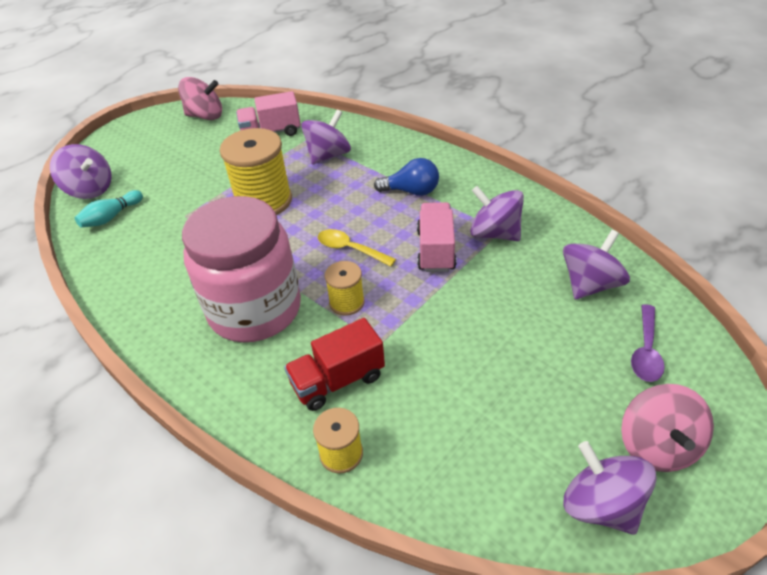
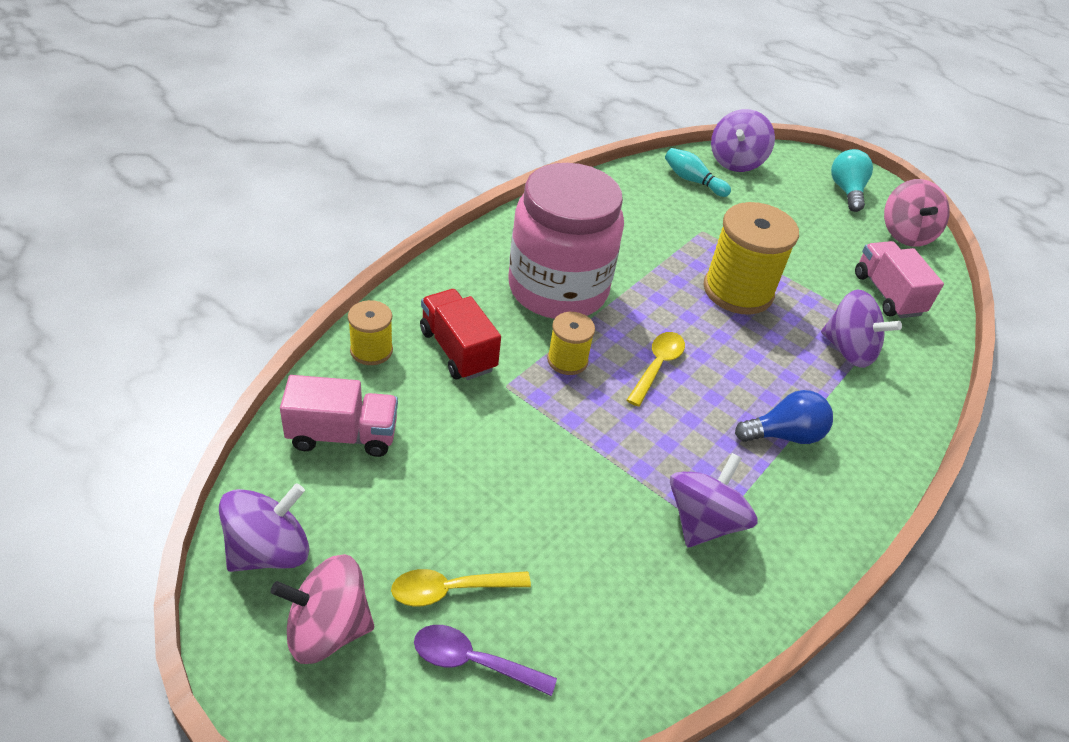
camera: 80 degrees right, 0 degrees up
(148, 136) = (846, 191): none -> turquoise light bulb
(411, 191) = (784, 435): blue light bulb -> blue light bulb turned 105 degrees counterclockwise
(435, 250) = (662, 450): pink truck -> pink truck (343, 435)
(590, 284) = (601, 622): purple spinning top -> none
(594, 368) = (450, 590): none -> yellow spoon

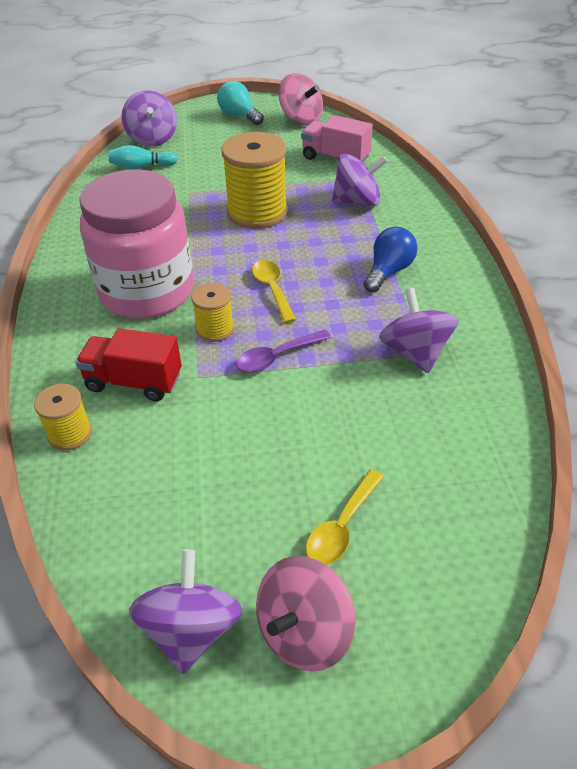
camera: 40 degrees left, 0 degrees up
(343, 435) = (131, 505): pink truck -> none
(473, 661) = (413, 552): purple spoon -> purple spoon (277, 357)

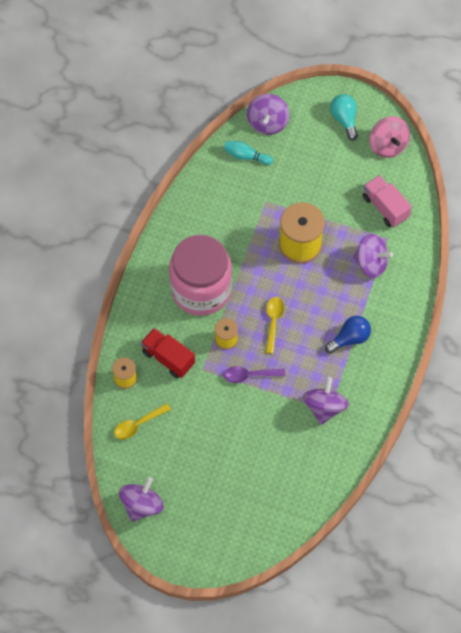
camera: 25 degrees right, 20 degrees up
(304, 632) = (185, 527): pink spinning top -> none
(342, 526) = (227, 489): yellow spoon -> yellow spoon (138, 424)

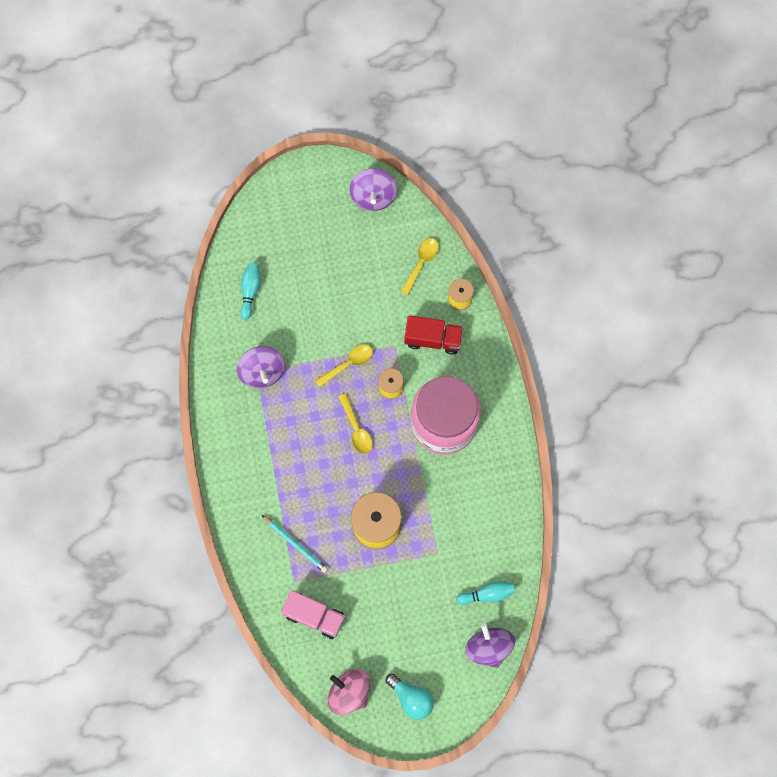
camera: 150 degrees right, 10 degrees up
(249, 375) = (348, 364): purple spoon -> yellow spoon
(297, 480) = (250, 291): none -> turquoise bowling pin
(350, 338) = (275, 452): blue light bulb -> none
(371, 263) = (295, 544): purple spinning top -> turquoise pencil

